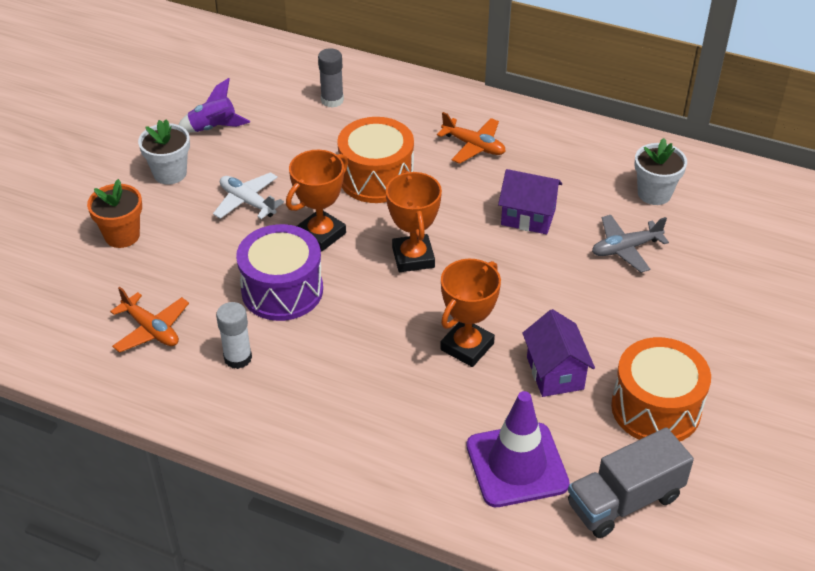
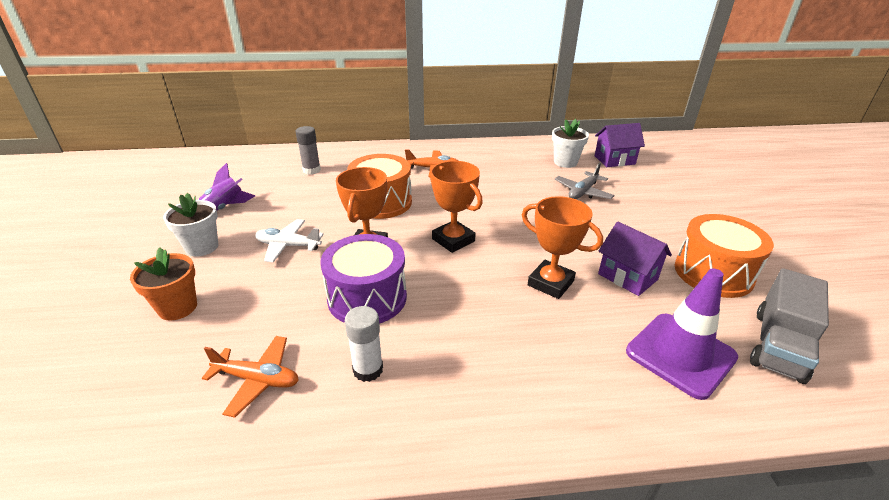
camera: 30 degrees left, 10 degrees down
(467, 346) = (550, 283): orange trophy -> orange trophy turned 60 degrees counterclockwise
(528, 217) = (506, 194): purple house -> purple house (614, 160)

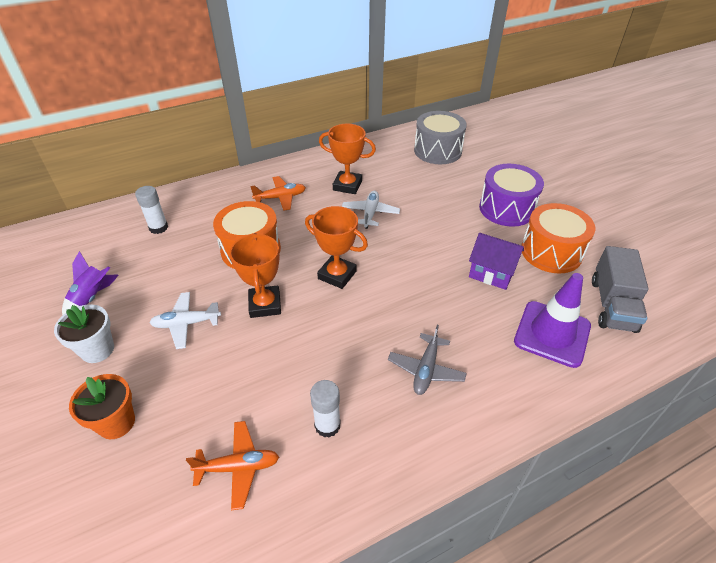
camera: 20 degrees left, 10 degrees up
(311, 170) = (158, 228): grey glue stick -> white glue stick
(367, 297) = (291, 357): purple drum -> purple drum (506, 208)
(515, 197) = (370, 213): none -> white plane
(550, 283) = (436, 297): orange trophy -> orange trophy (347, 185)
(565, 162) = (397, 162): white flower pot -> none
(583, 192) = (425, 194): grey plane -> grey plane (426, 369)
(614, 160) = (437, 151): purple house -> grey drum

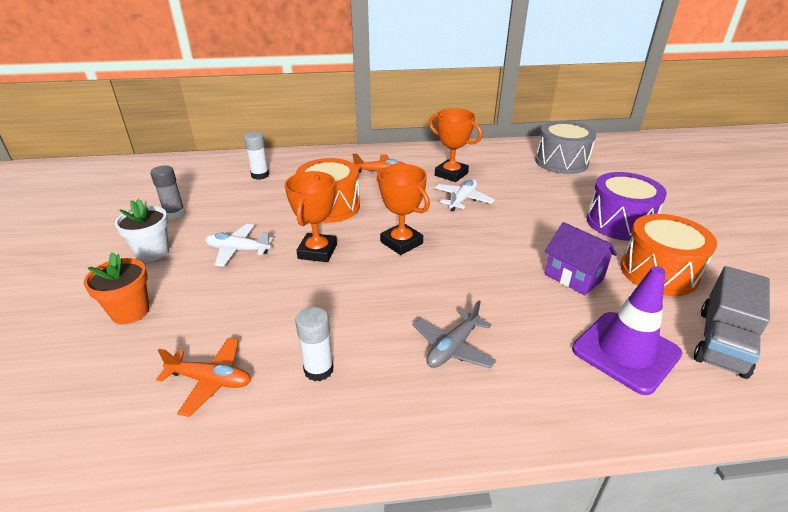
camera: 20 degrees right, 10 degrees down
(92, 297) = (174, 214): purple rocket -> grey glue stick

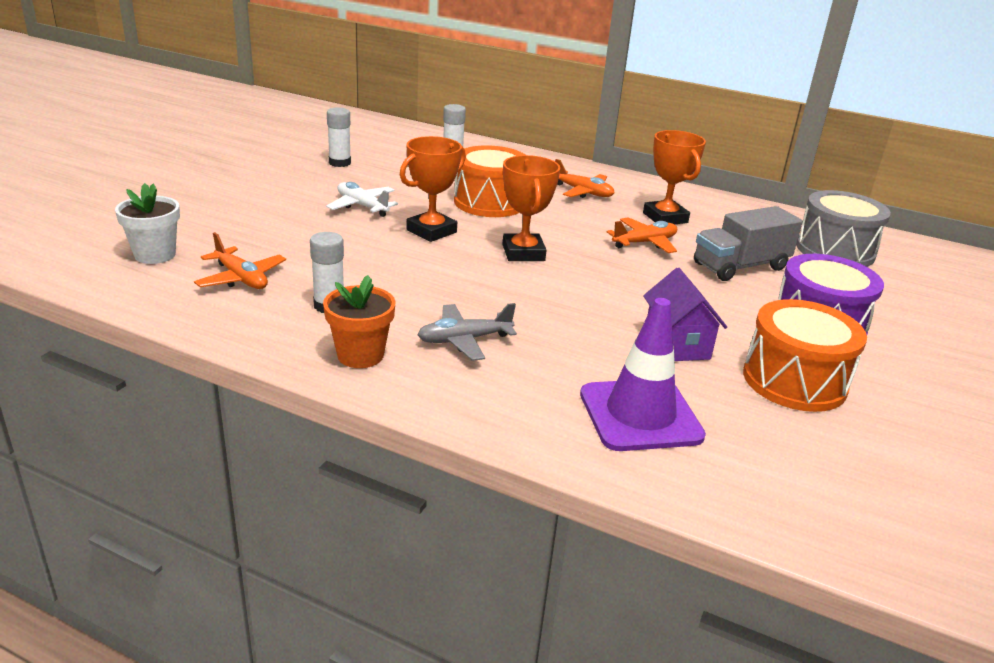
camera: 30 degrees right, 5 degrees down
(130, 311) = (232, 216): orange flower pot -> orange flower pot (360, 355)
(153, 252) = (291, 184): white flower pot -> white flower pot (155, 255)
(174, 214) = (339, 163): grey glue stick -> white glue stick
(463, 200) = (644, 243): white plane -> orange plane
(722, 341) = (773, 457): grey truck -> grey truck (740, 266)

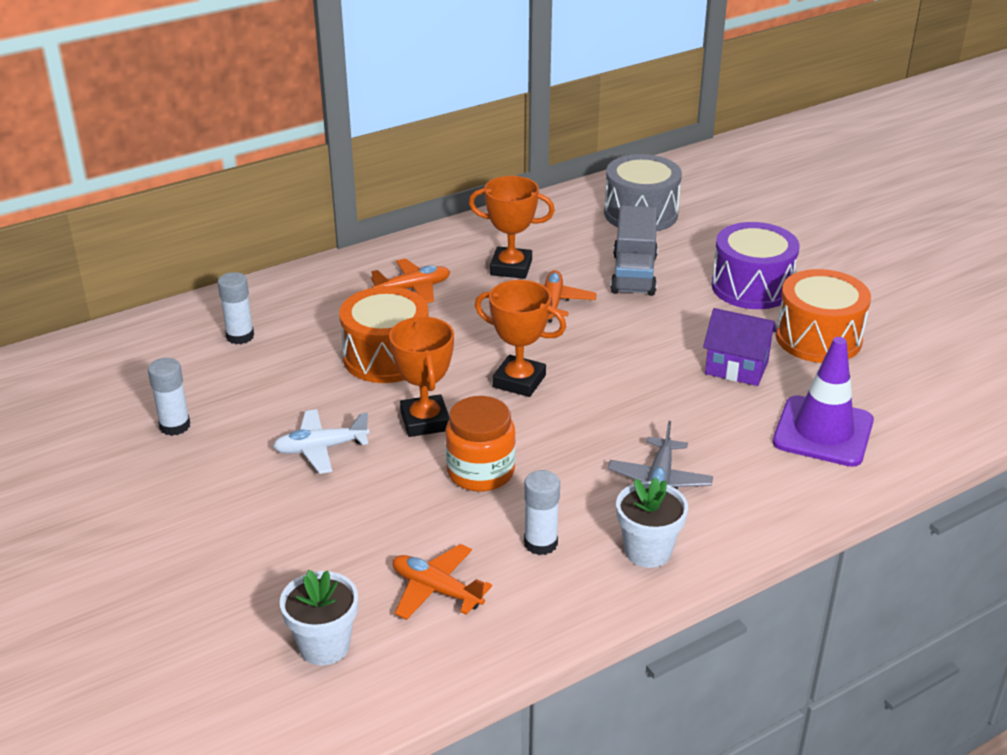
camera: 55 degrees left, 5 degrees up
(241, 278) = (436, 590): orange plane -> orange plane turned 135 degrees counterclockwise
(360, 355) = (648, 551): orange flower pot -> white flower pot
(393, 263) = (480, 472): none -> orange jar

